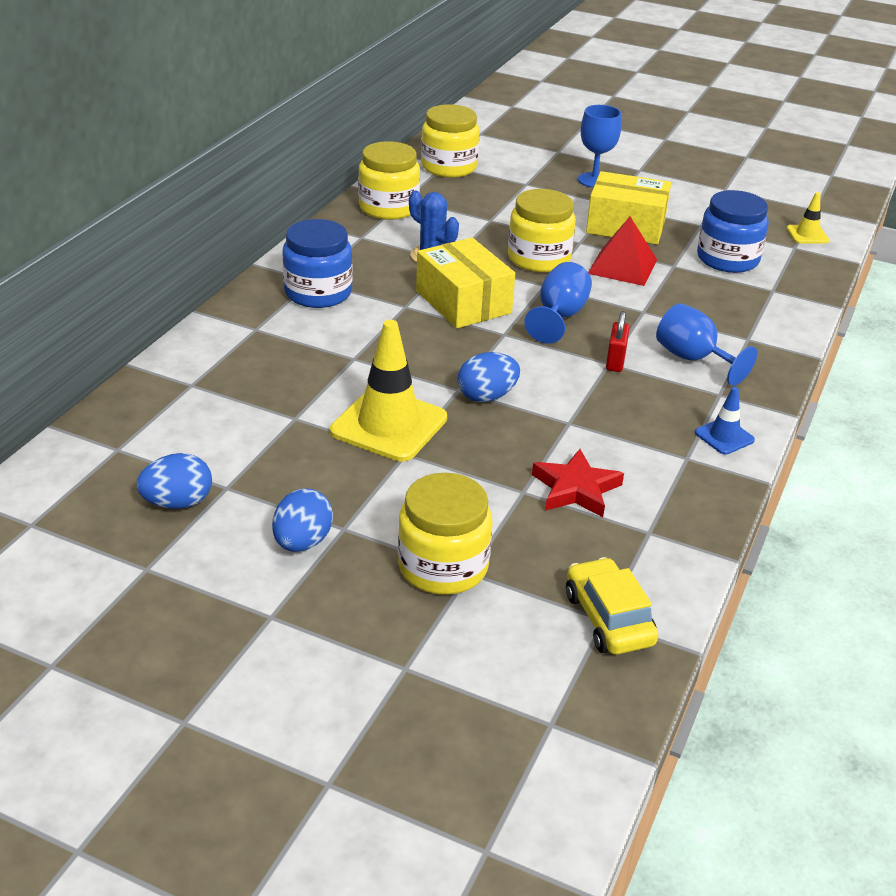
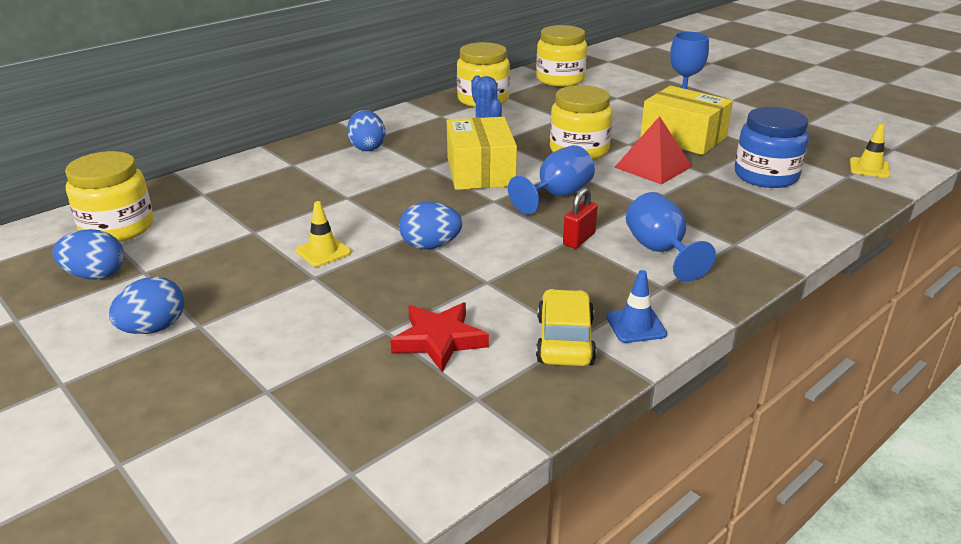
camera: 25 degrees right, 5 degrees down
(318, 293) = (367, 147): blue jar -> blue egg
(389, 425) = (323, 251): yellow traffic cone -> yellow traffic cone, size x0.49
(443, 566) = (248, 379): yellow jar -> yellow jar (117, 228)
(608, 618) = (355, 474): yellow car -> yellow car (565, 340)

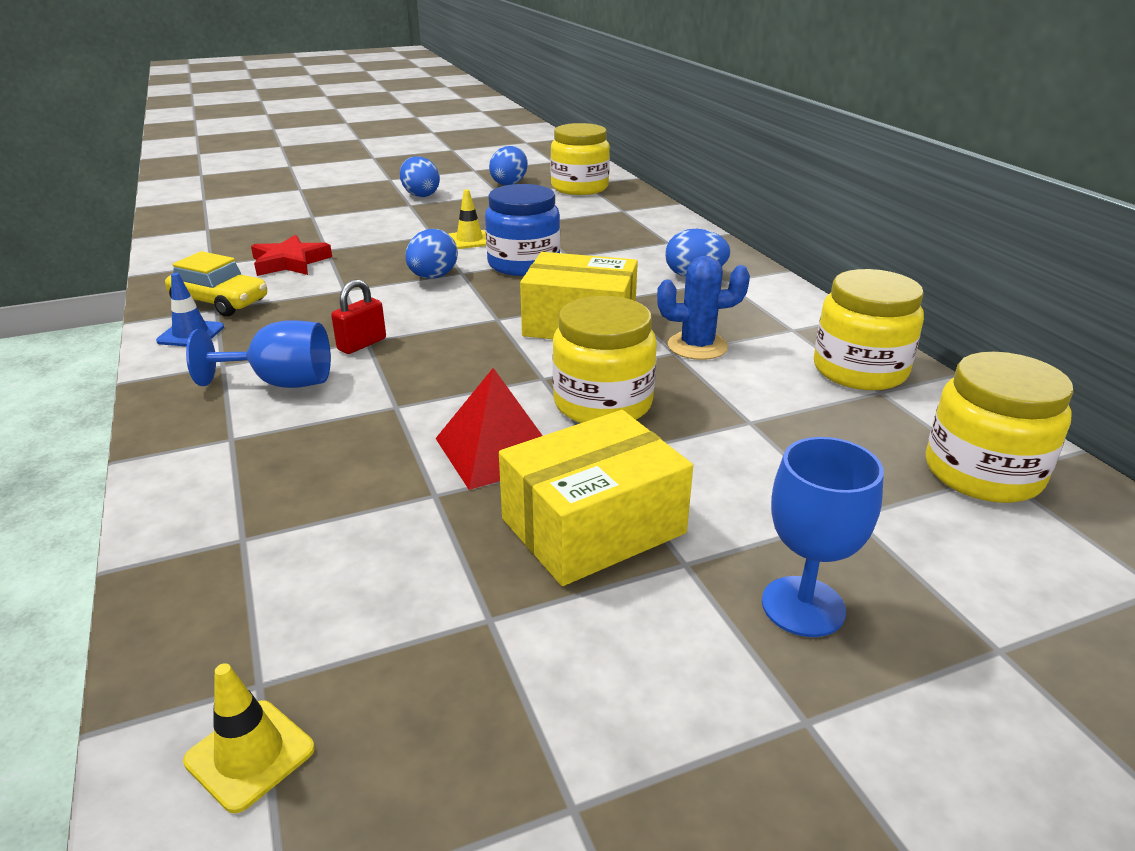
camera: 110 degrees right, 0 degrees up
(557, 195) = (474, 355): blue goblet -> none
(579, 239) = (362, 344): red padlock -> red padlock turned 75 degrees clockwise
(766, 176) = (365, 559): blue jar -> blue jar (523, 264)

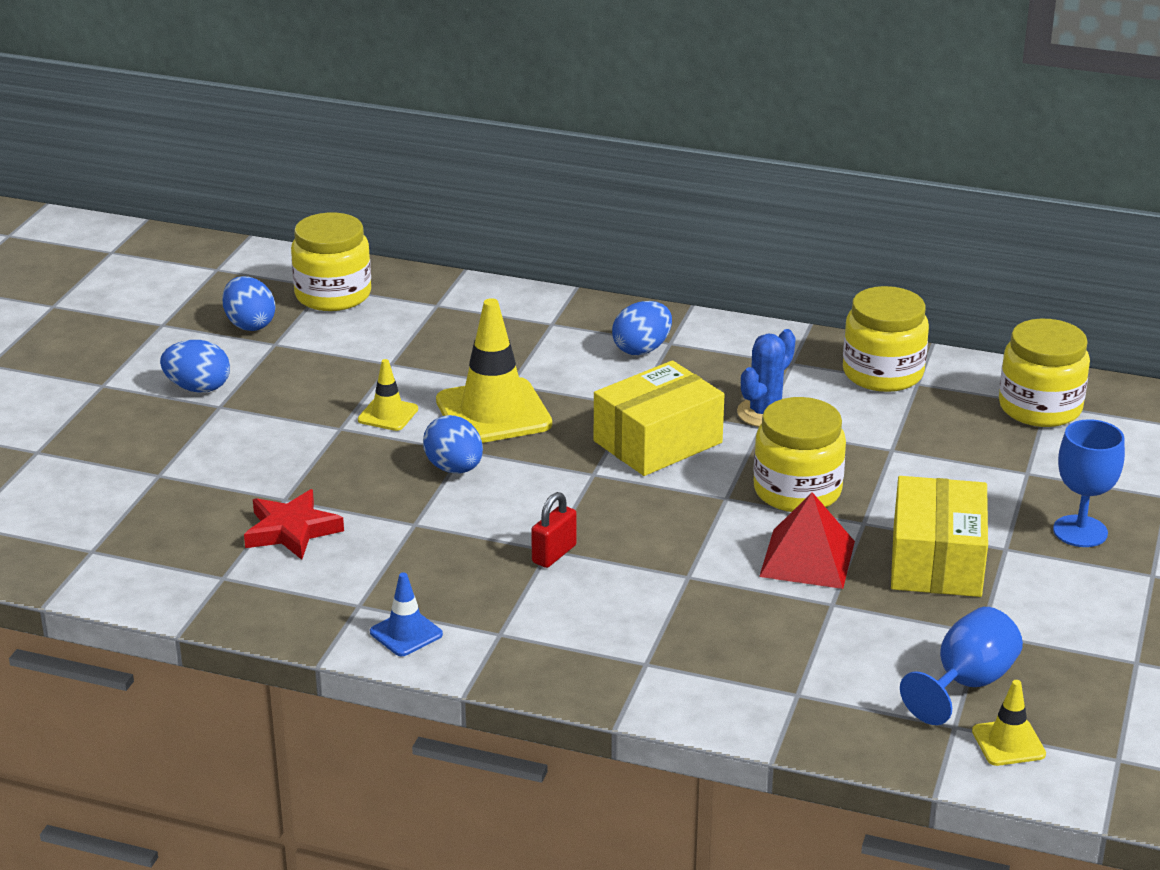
camera: 50 degrees left, 0 degrees up
(220, 302) = (346, 598): yellow car -> none
(281, 383) = (577, 614): blue goblet -> blue goblet (966, 684)
(362, 344) = (554, 554): red padlock -> red padlock turned 45 degrees clockwise
(523, 264) = (493, 413): blue jar -> yellow traffic cone

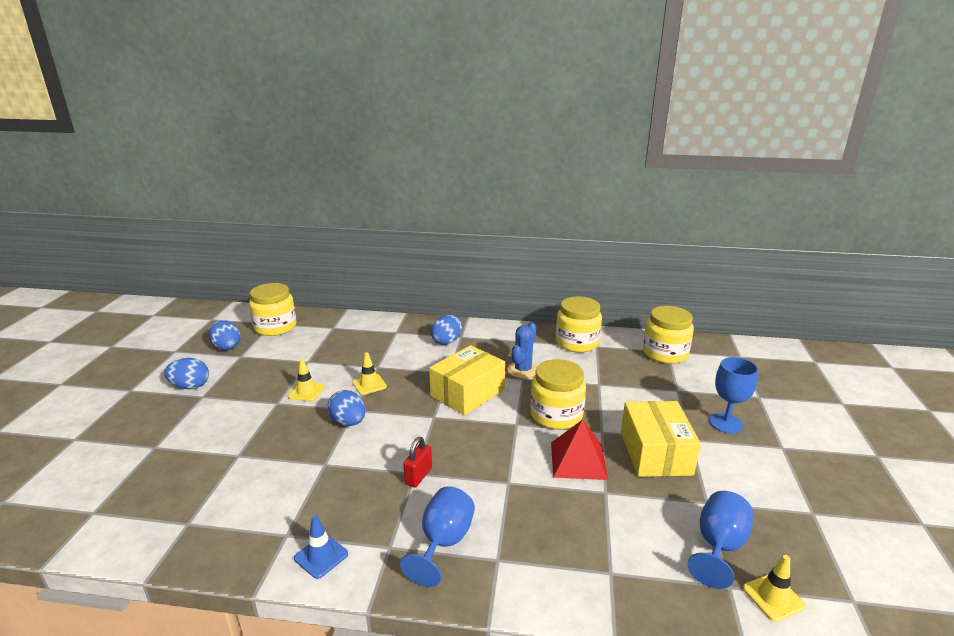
camera: 10 degrees left, 5 degrees down
(291, 530) = (241, 479): red star -> none
(493, 413) = (369, 384): yellow traffic cone -> yellow traffic cone, size x0.49
(575, 637) = (443, 543): none -> blue goblet

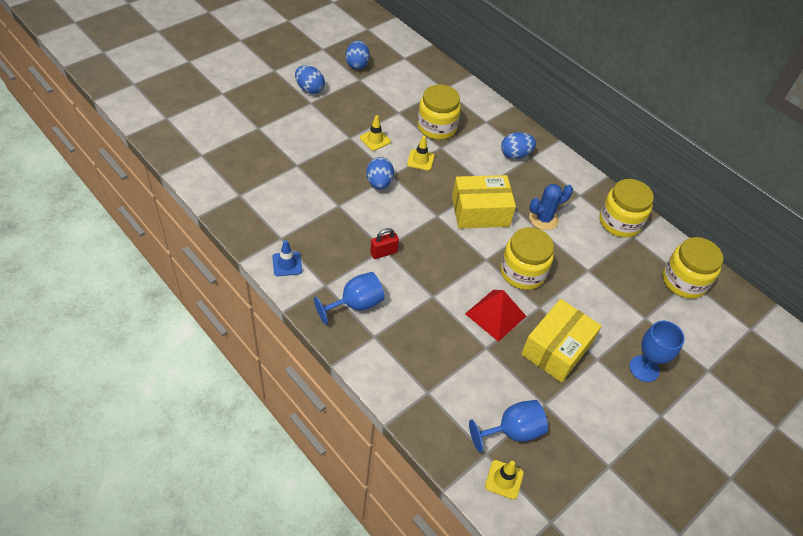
camera: 35 degrees right, 25 degrees up
(275, 327) = (404, 64): yellow jar -> yellow jar (436, 127)

